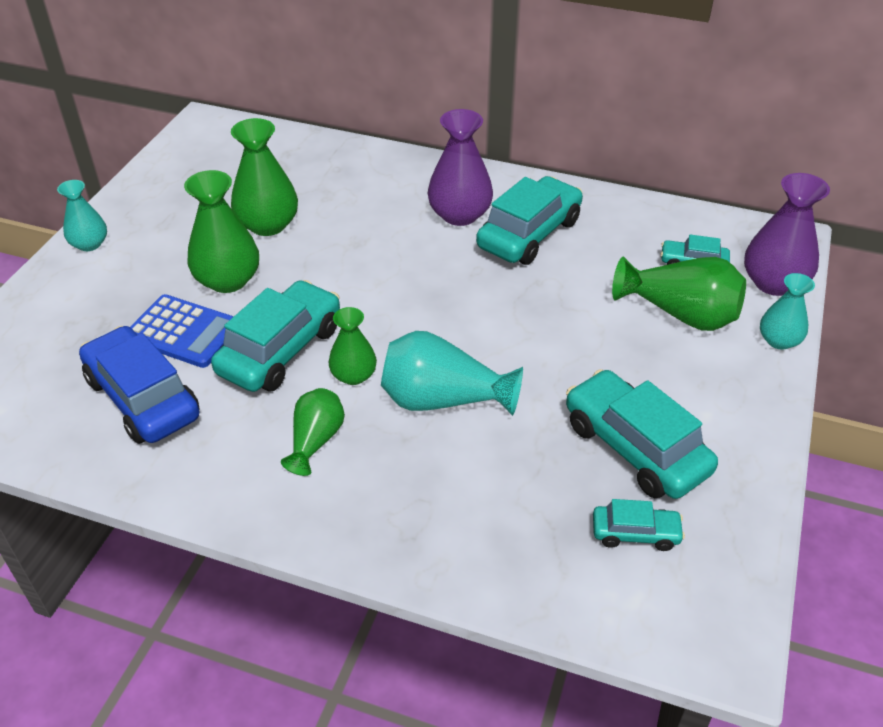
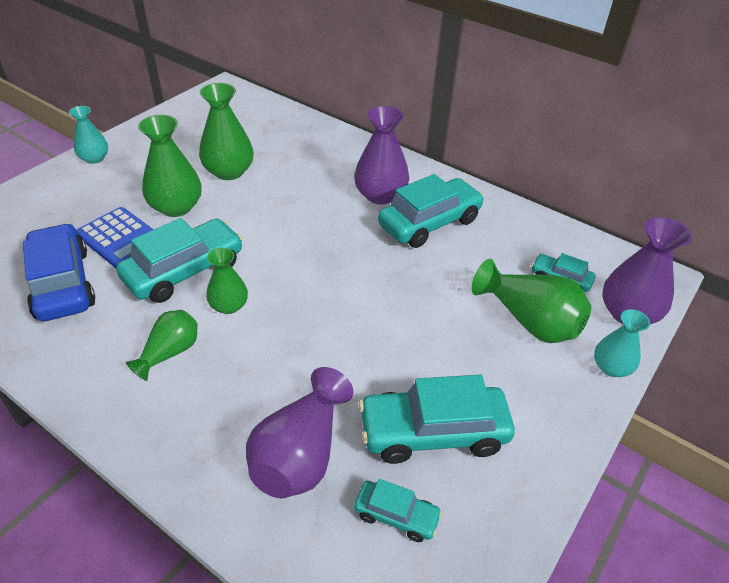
camera: 15 degrees right, 0 degrees up
(443, 400) = (289, 345): turquoise vase -> none
(512, 504) = (301, 454): none -> purple vase
(635, 447) = (433, 432): turquoise car -> turquoise car turned 75 degrees counterclockwise

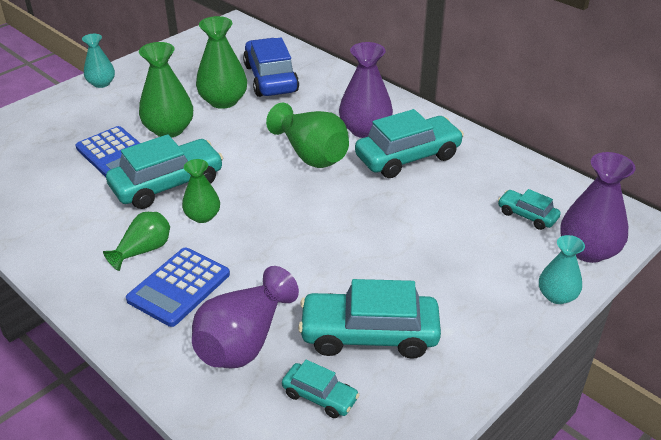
camera: 10 degrees right, 5 degrees down
(62, 284) = (58, 188): blue car -> blue car (270, 78)
(217, 394) = (179, 287): none -> blue calculator
(529, 321) = (485, 249): green vase -> green vase (311, 154)

